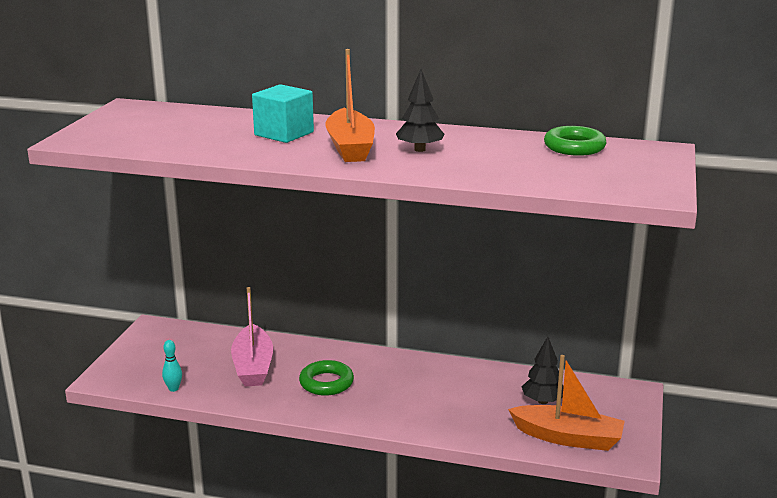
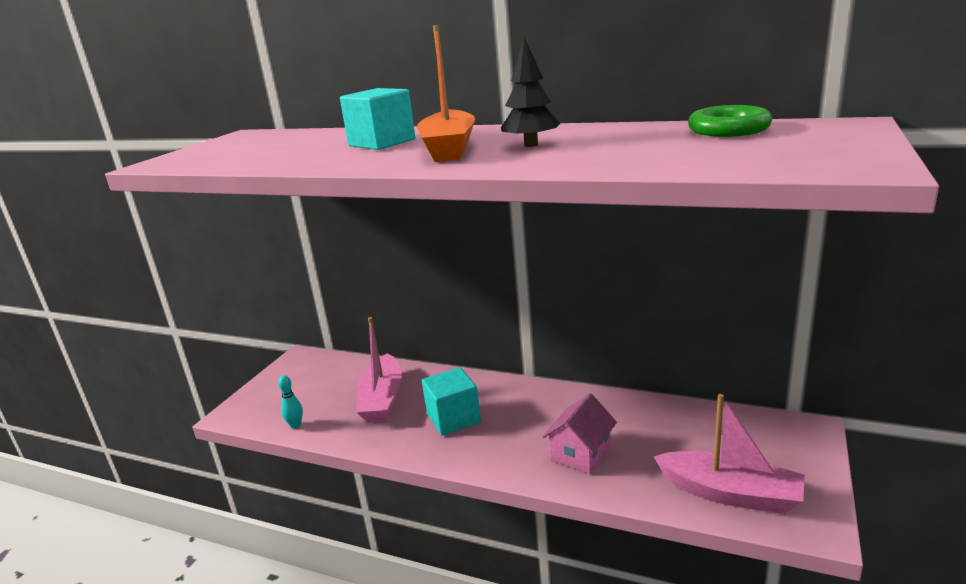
camera: 10 degrees right, 0 degrees up
(326, 383) = (453, 418): green ring -> turquoise cube
(445, 410) = (580, 453): none -> pink house
(543, 401) = (696, 442): black tree -> none
(568, 437) = (730, 493): orange boat -> pink boat

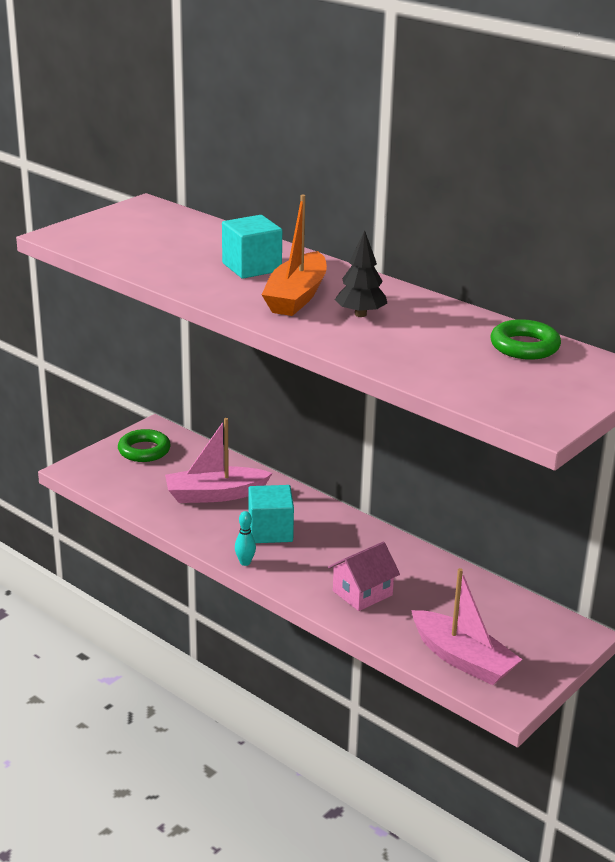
camera: 15 degrees right, 5 degrees up
(295, 425) = (128, 496): turquoise bowling pin -> turquoise bowling pin (245, 562)
(296, 378) = (144, 450): none -> green ring
(382, 399) = (215, 495): pink boat -> pink boat turned 60 degrees clockwise

